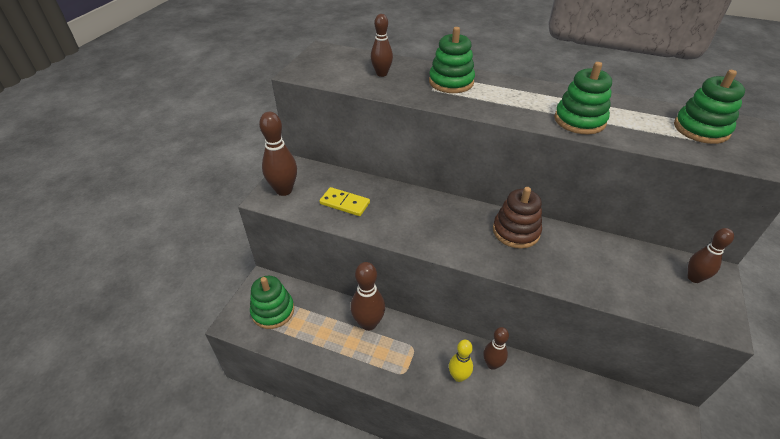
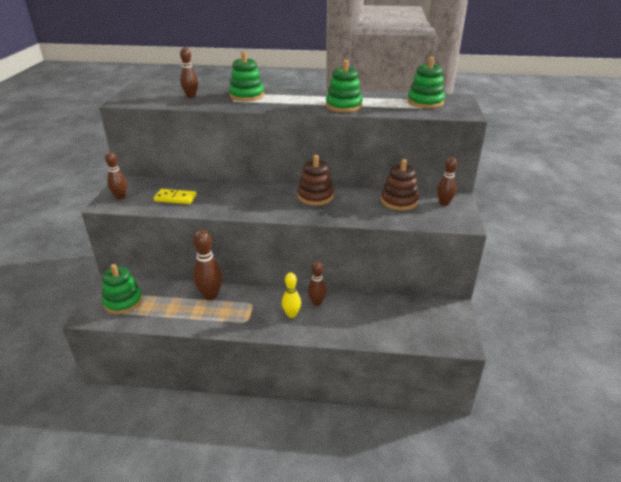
camera: 15 degrees left, 10 degrees down
(284, 190) = (120, 197): brown bowling pin -> brown bowling pin, size x0.65
(629, 261) = (399, 201): none -> brown stacking toy

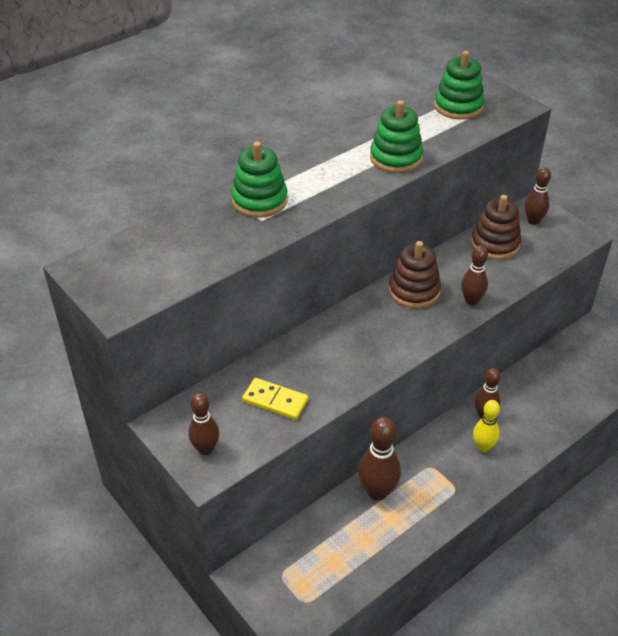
camera: 45 degrees left, 10 degrees up
(123, 301) = (300, 580): green stacking toy -> none
(175, 198) = (275, 400): yellow domino -> yellow domino turned 60 degrees clockwise
(191, 96) = (192, 242): brown bowling pin -> brown bowling pin (471, 300)

